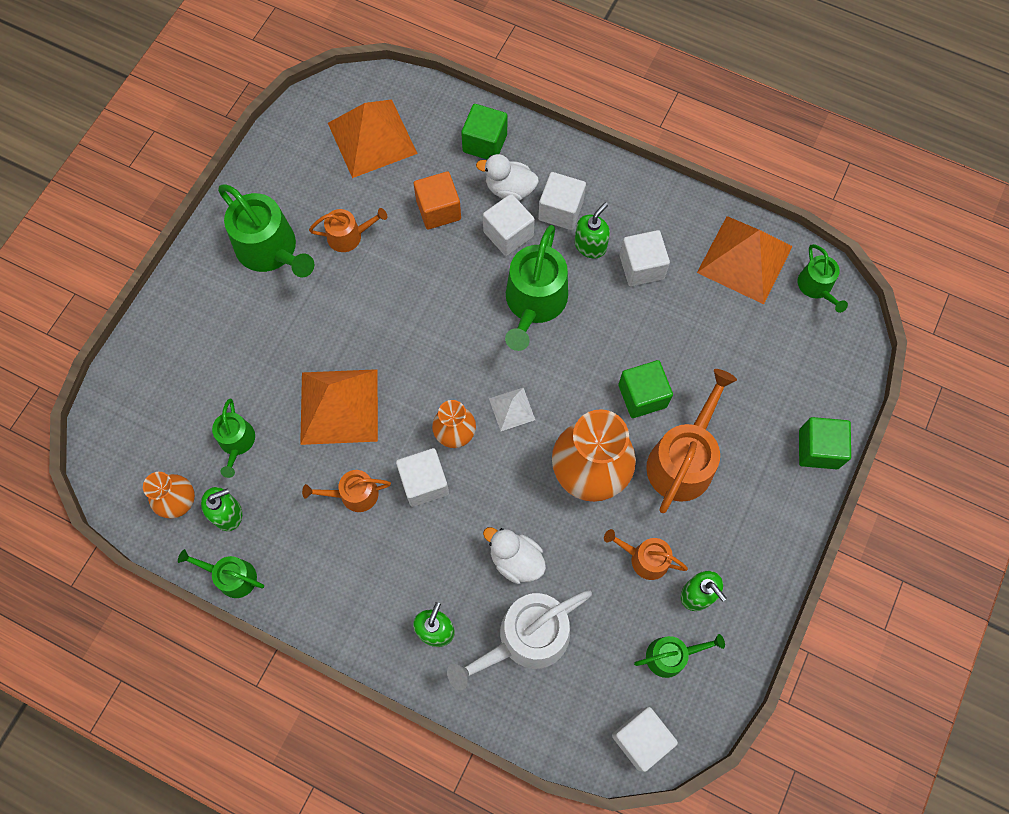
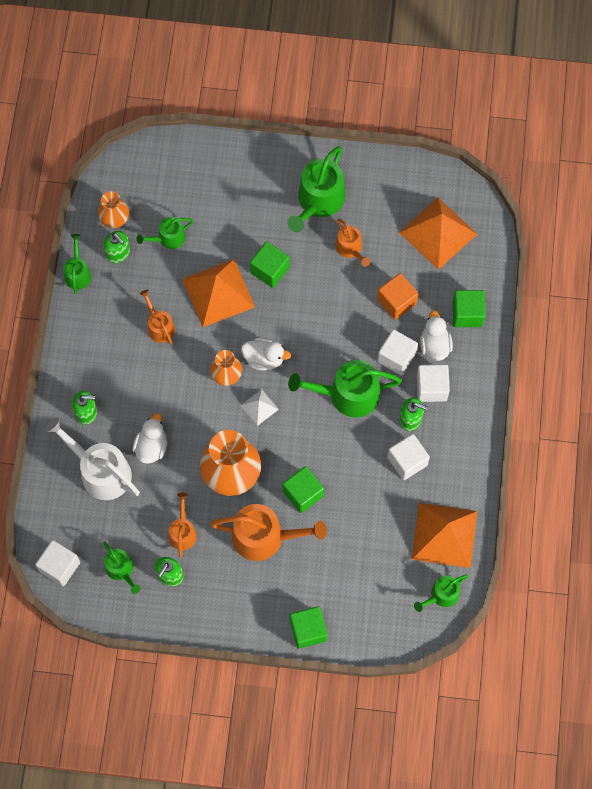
camera: 70 degrees right, 0 degrees up
(336, 335) = (270, 270): none -> green cube
(424, 482) = (184, 368): white cube -> none
(450, 382) = (264, 359): none -> white duck

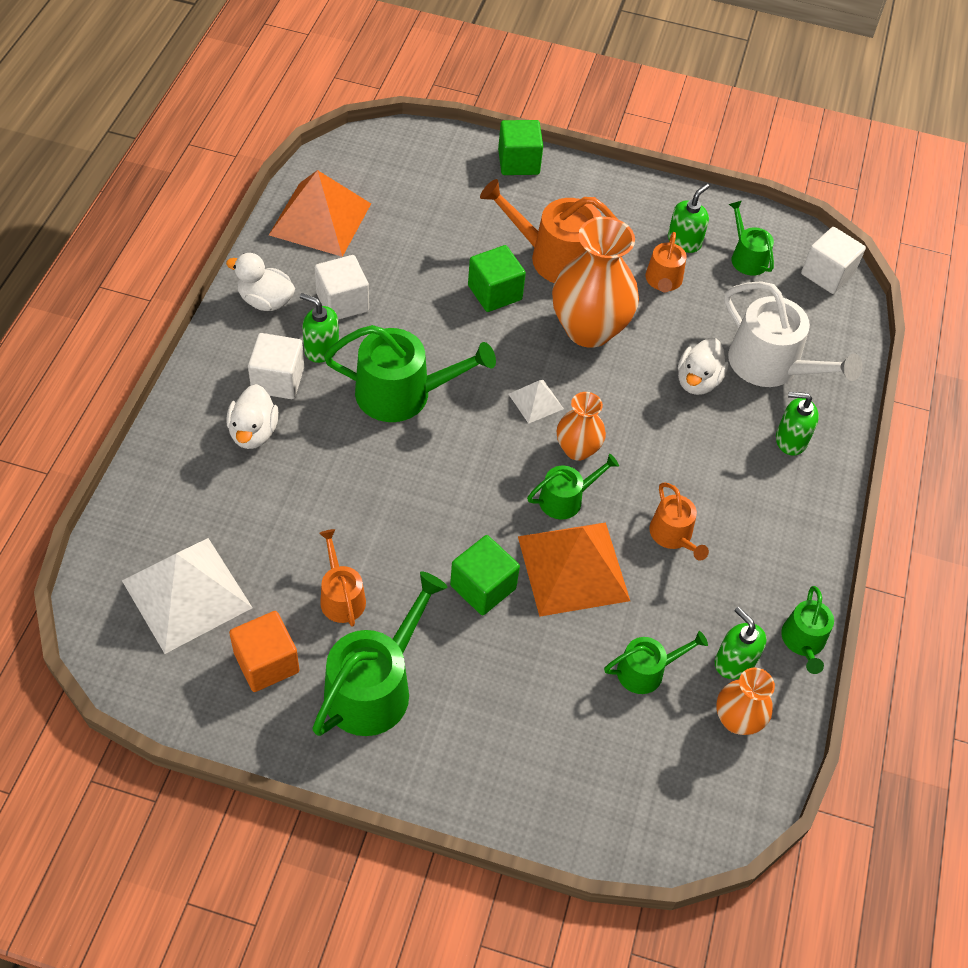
camera: 175 degrees left, 15 degrees down
(264, 359) = (517, 461): white duck -> white duck (265, 301)
(396, 302) = (291, 502): orange cube -> orange cube (266, 662)
(396, 357) = (316, 427): white cube -> none
(438, 233) = (187, 594): orange pyramid -> white pyramid
(441, 595) = (345, 164): green watering can -> green watering can (566, 499)
(467, 314) = (187, 465): green cube -> none

